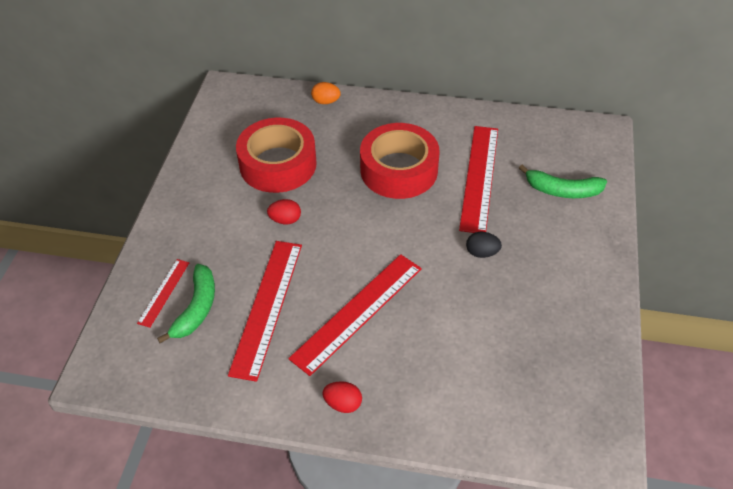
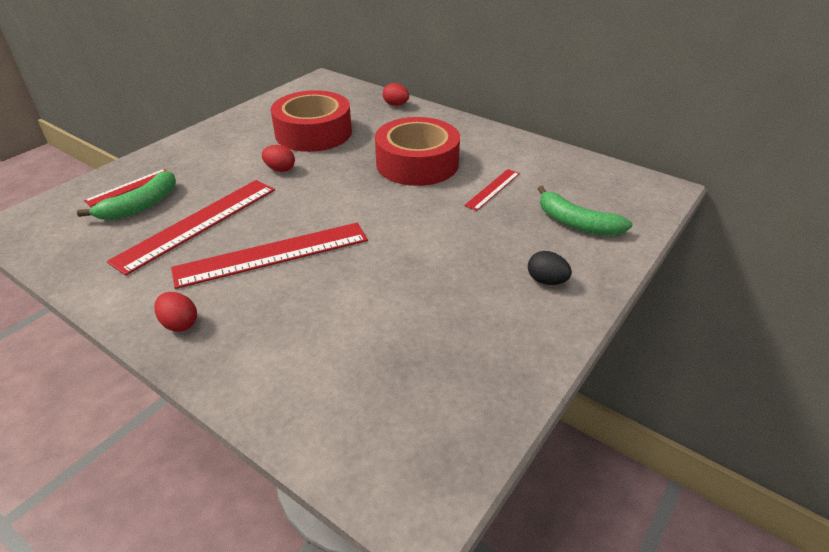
camera: 25 degrees right, 10 degrees down
(326, 101) = (396, 105): orange egg -> red egg
(479, 177) = (492, 189): red ruler -> red ruler, size x0.51
(482, 253) = (442, 247): black egg -> black egg (546, 281)

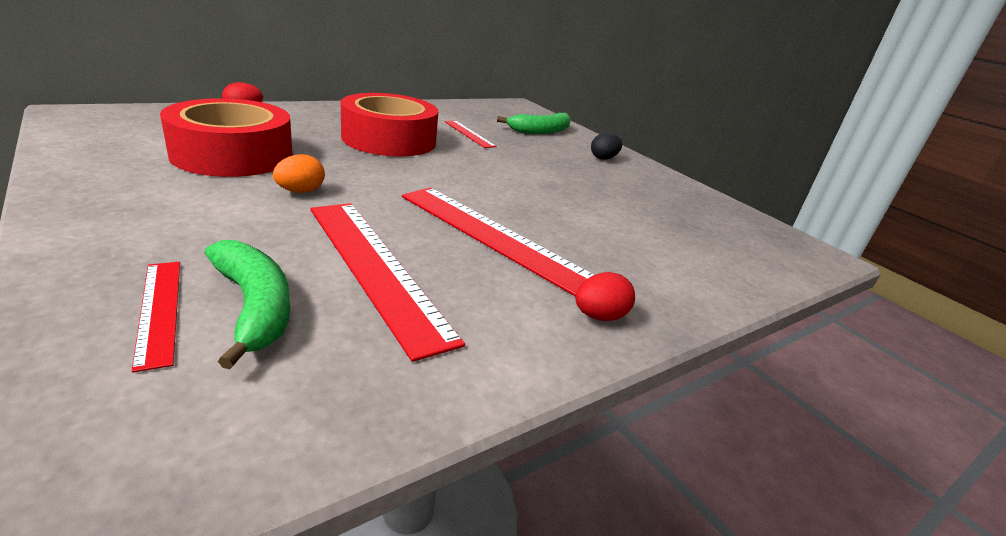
camera: 75 degrees left, 10 degrees down
(272, 254) = (493, 236): red ruler -> red ruler turned 45 degrees counterclockwise
(280, 169) = (300, 191): red egg -> orange egg

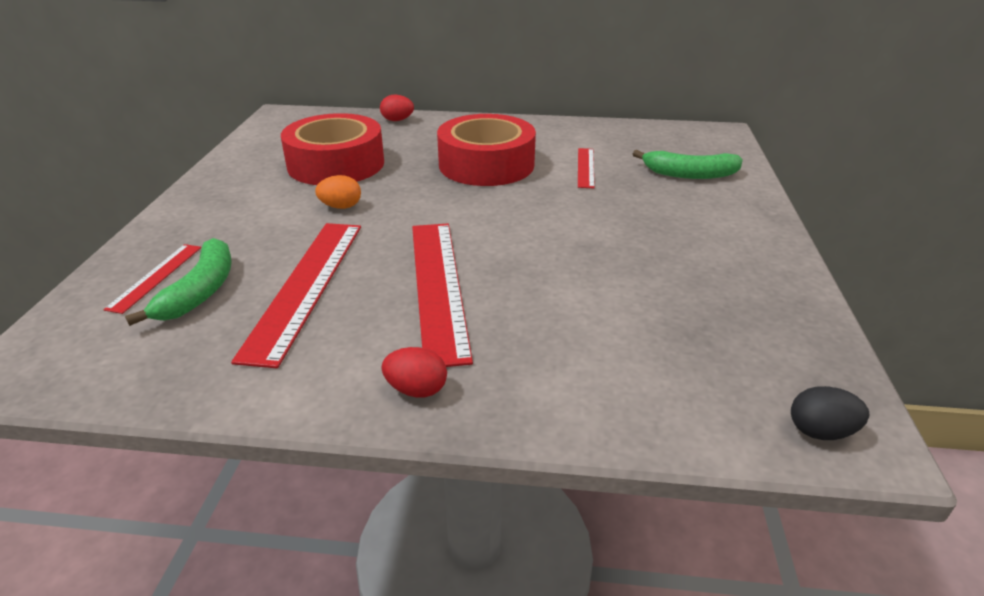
camera: 45 degrees right, 5 degrees up
(603, 158) = (723, 224): black egg -> black egg (820, 432)

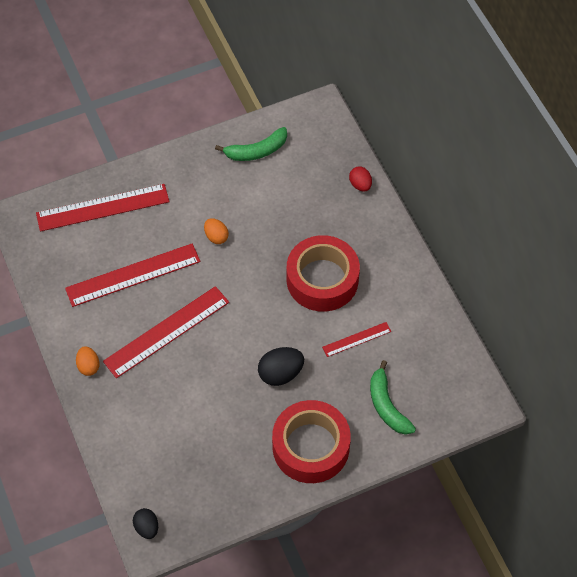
camera: 60 degrees right, 25 degrees up
(156, 277) = (103, 208): red ruler -> red ruler, size x1.96
(200, 291) = (103, 235): green banana -> green banana (256, 151)
(336, 164) = (267, 197): red tape -> red tape (311, 447)
(416, 390) = (88, 366): red egg -> orange egg
(593, 221) = (280, 373): none -> black egg

